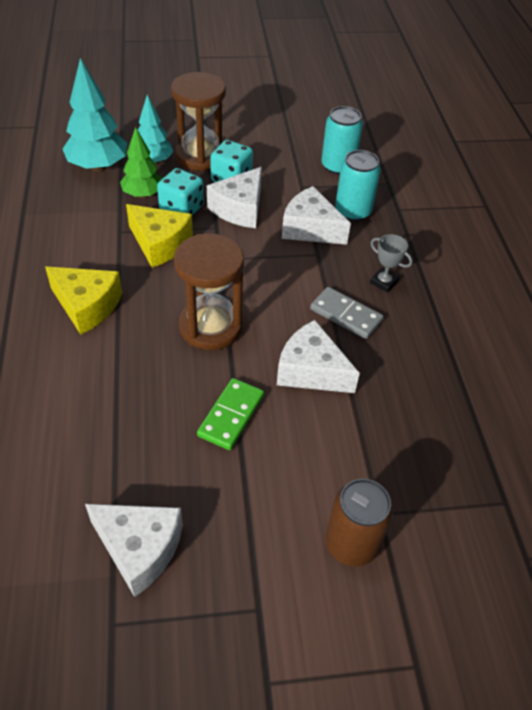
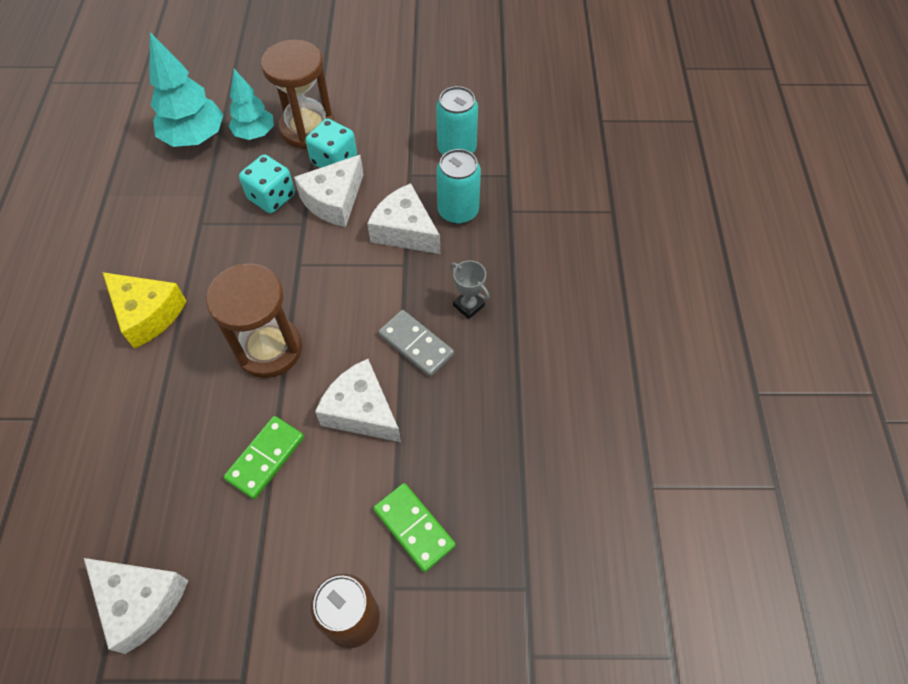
camera: 10 degrees right, 10 degrees up
(143, 194) = (235, 177): green tree -> none
(160, 244) = (239, 241): yellow cheese -> none
(387, 462) = (414, 528): none -> green domino

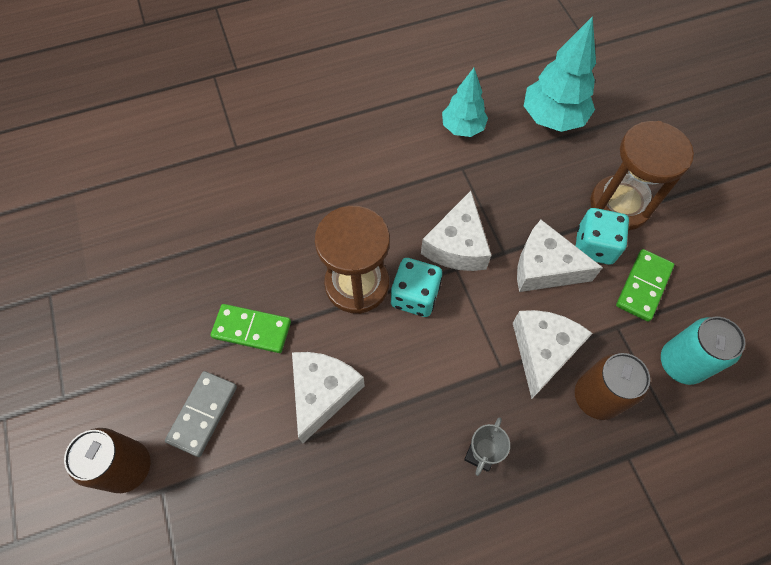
camera: 70 degrees right, 5 degrees up
(141, 602) = (111, 293): white cheese -> white cheese (457, 245)
(147, 314) = (354, 174): yellow cheese -> none
(255, 134) = (586, 163): turquoise tree -> turquoise tree (462, 128)
(272, 197) = (520, 211): turquoise dice -> turquoise dice (415, 296)
(414, 528) = (221, 490): green domino -> green domino (643, 286)
(416, 345) = (412, 416): grey domino -> grey domino (203, 414)
(458, 211) = (596, 397): turquoise can -> brown can

